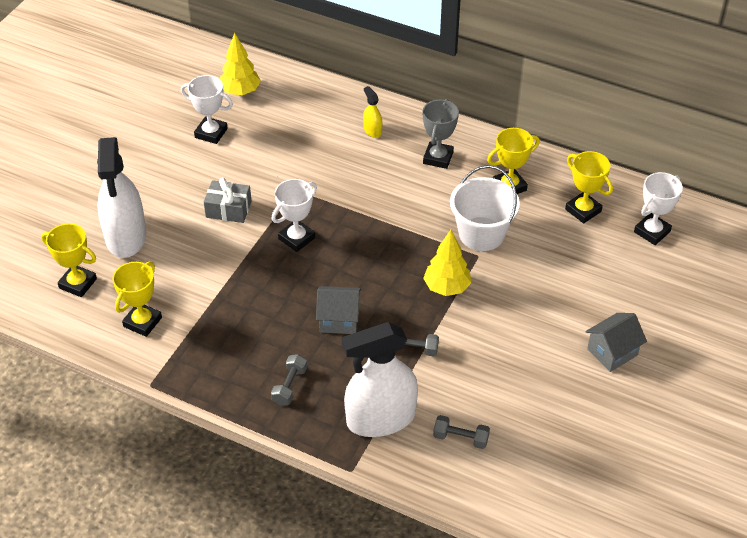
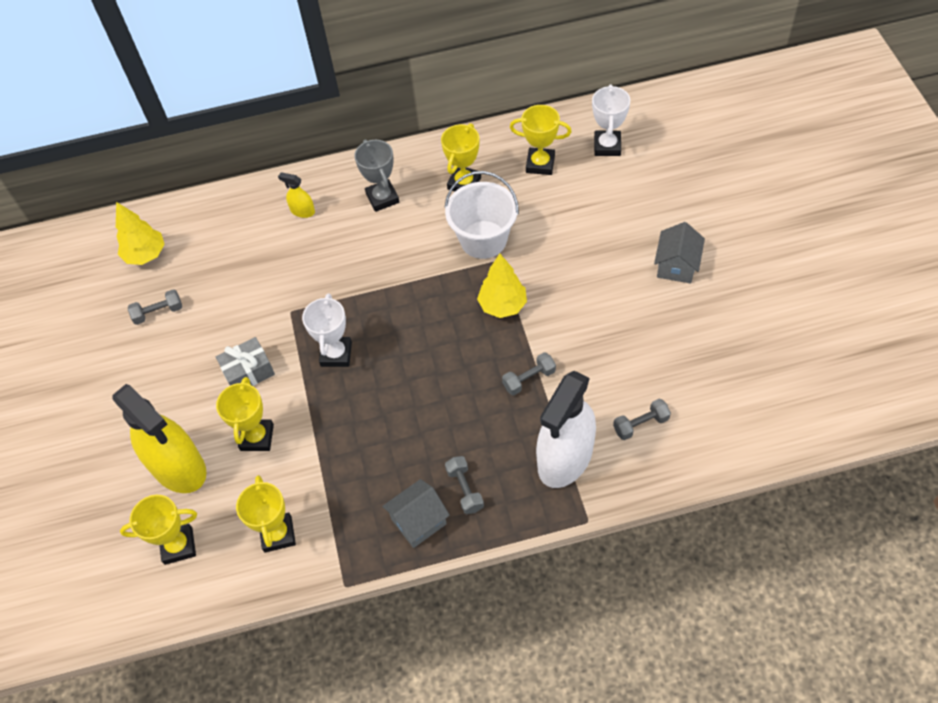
camera: 35 degrees left, 10 degrees up
(126, 236) = (178, 467): white spray bottle -> yellow spray bottle
(191, 254) = (257, 437): none -> yellow trophy
(211, 133) = (158, 312): white trophy -> grey dumbbell
(339, 320) = (446, 399): grey house -> grey house (419, 521)

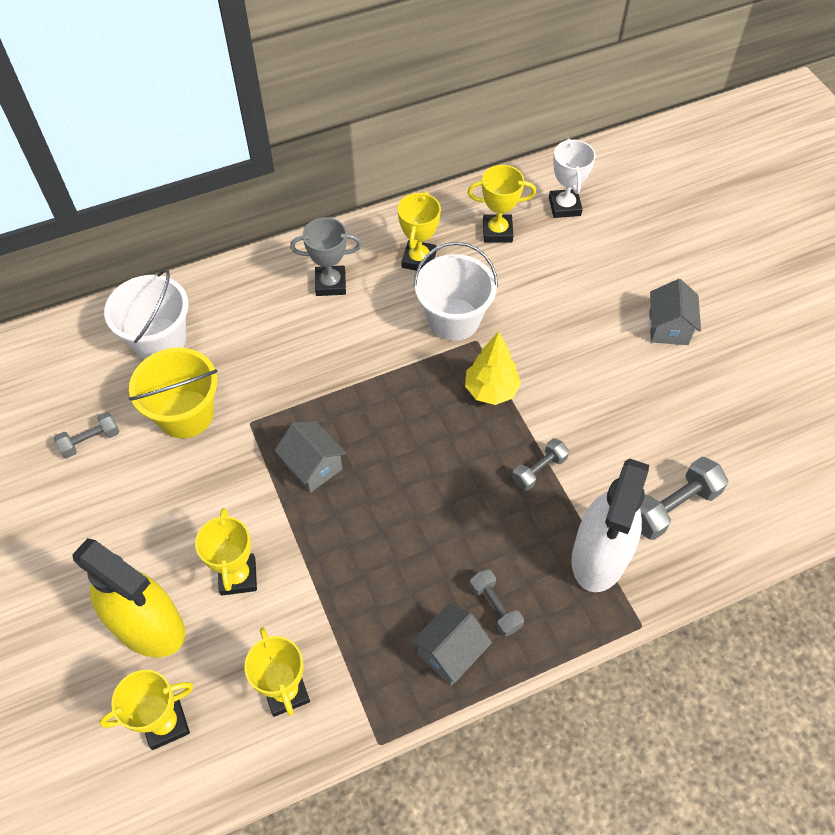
camera: 15 degrees left, 0 degrees up
(146, 255) = (63, 374): yellow tree -> none
(229, 233) = (159, 340): none -> white bucket
(239, 298) = (185, 414): none -> yellow bucket
(248, 372) = (213, 499): grey gift -> none
(302, 211) = (241, 306): yellow spray bottle -> none
(336, 354) = (313, 466): white trophy -> grey house
(382, 198) = (330, 284): grey trophy -> grey trophy turned 60 degrees counterclockwise
(640, 424) = (673, 507): grey dumbbell -> grey dumbbell, size x1.61

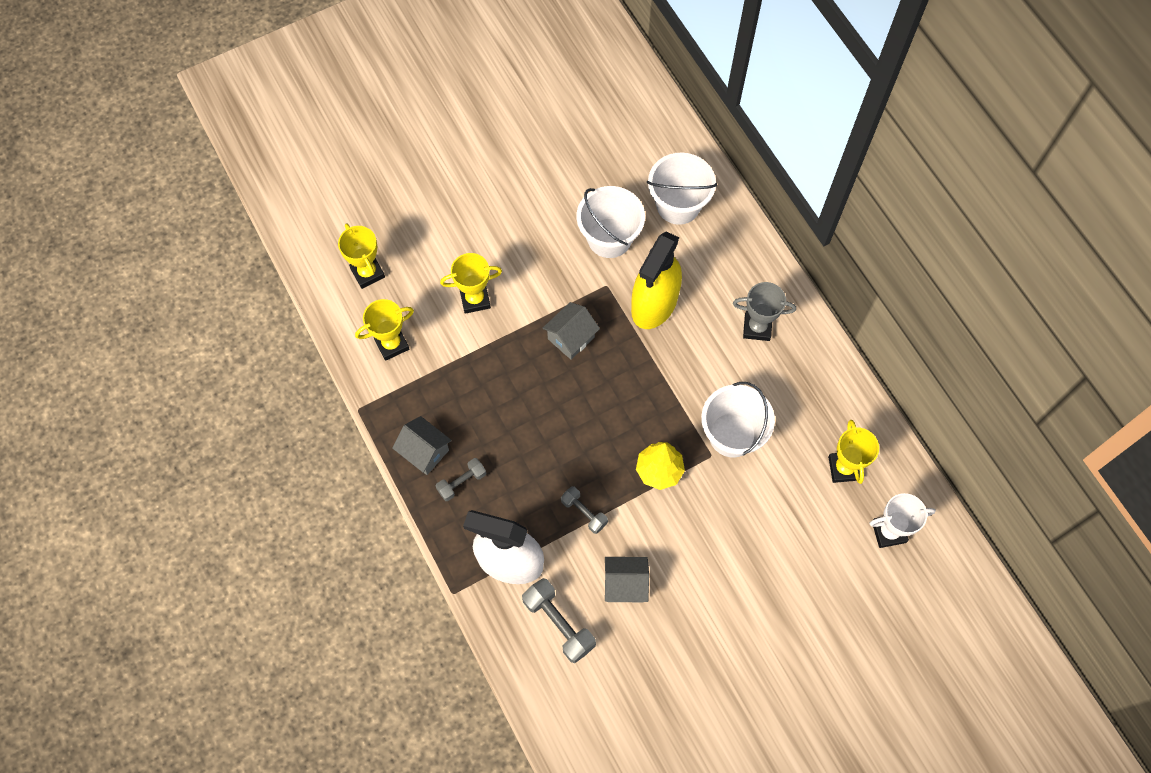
camera: 85 degrees right, 10 degrees up
(90, 441) = (578, 177): grey dumbbell -> none
(148, 625) = (435, 248): yellow spray bottle -> yellow spray bottle (654, 303)
(185, 414) = (609, 238): yellow bucket -> white bucket
(330, 284) = (757, 327): grey trophy -> grey trophy turned 75 degrees counterclockwise
(419, 259) = (797, 399): yellow trophy -> none
(668, 328) = (749, 629): grey house -> grey house (625, 584)

